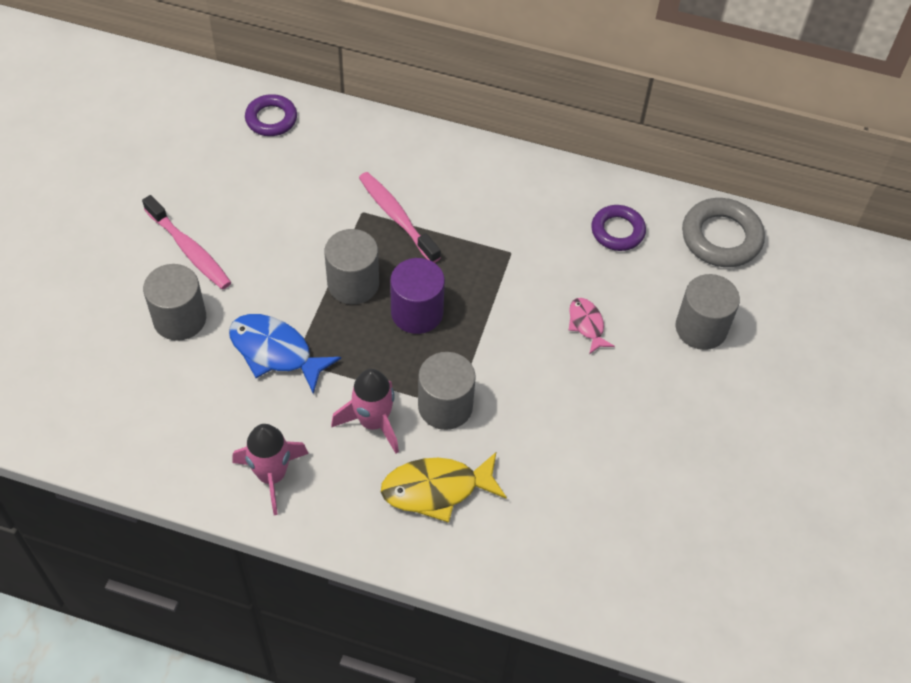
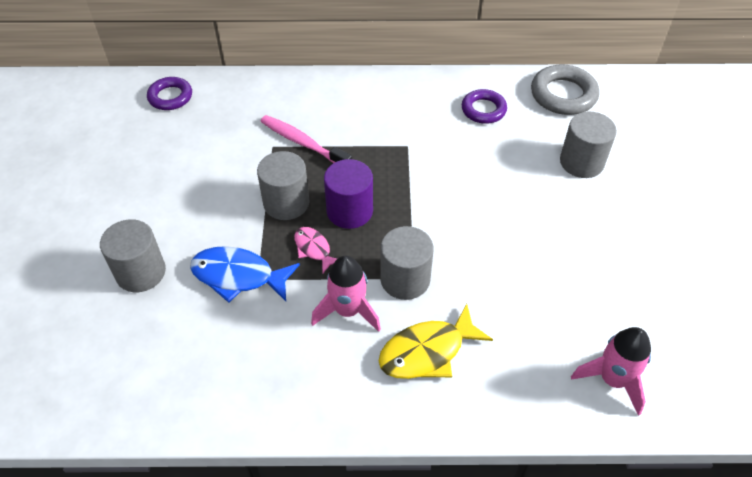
camera: 15 degrees left, 5 degrees down
(189, 250) = (132, 213): pink toothbrush -> none
(272, 475) = (273, 385): pink rocket -> pink rocket (612, 379)
(587, 325) = (492, 183): pink fish -> pink fish (314, 249)

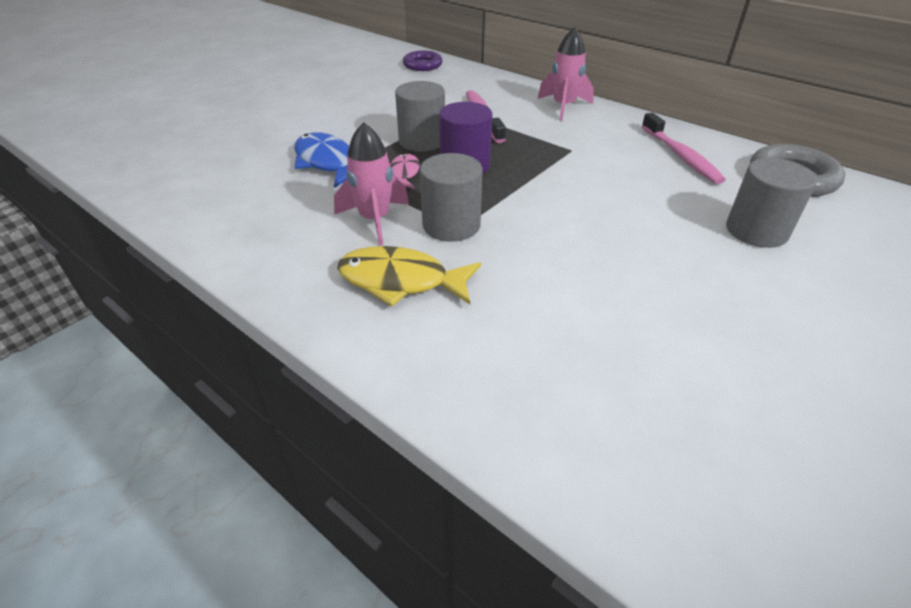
camera: 40 degrees right, 10 degrees down
(141, 272) = (271, 133): grey cylinder -> none
(483, 110) = (681, 156): purple ring -> pink toothbrush
(612, 379) = (571, 423): pink rocket -> pink rocket (563, 107)

